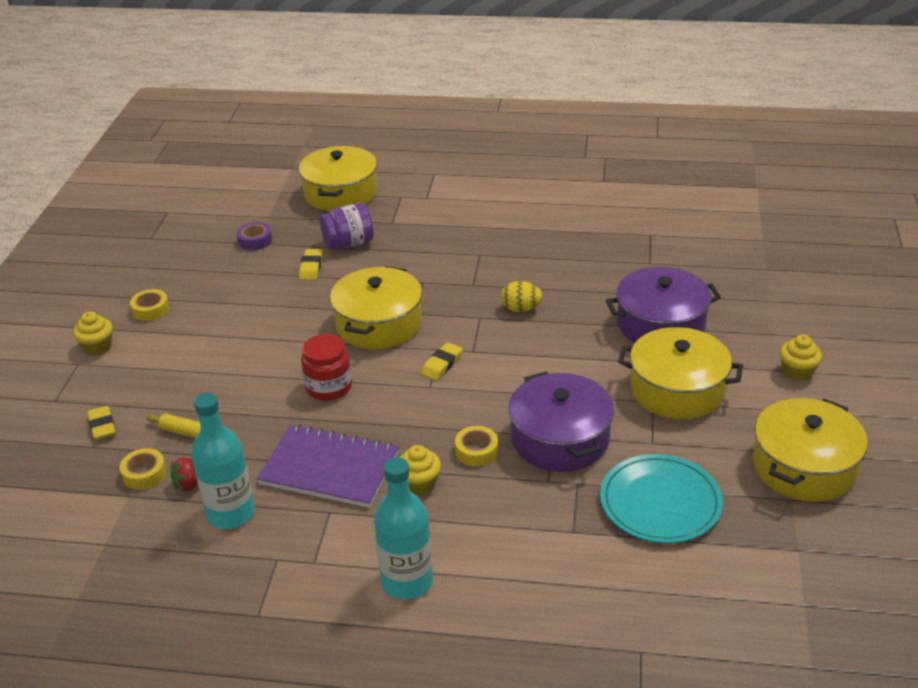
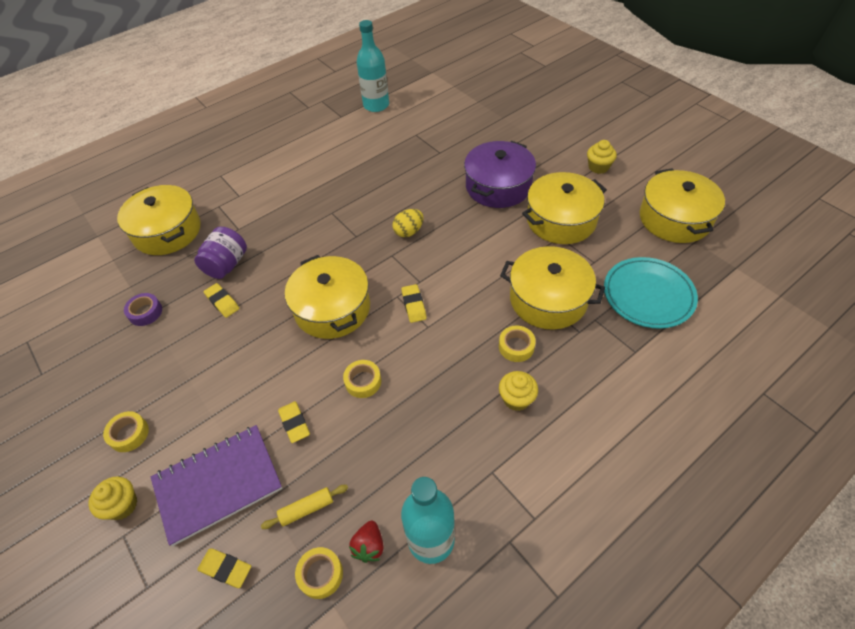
camera: 45 degrees left, 15 degrees up
(249, 378) = (294, 423): none -> yellow eraser
(329, 387) = (363, 381): red jar -> yellow tape
(329, 468) = (448, 440): purple notebook -> purple notebook (218, 484)
(407, 581) = (604, 473): turquoise bottle -> turquoise bottle (376, 105)
(560, 439) = (548, 299): purple pot -> yellow pot

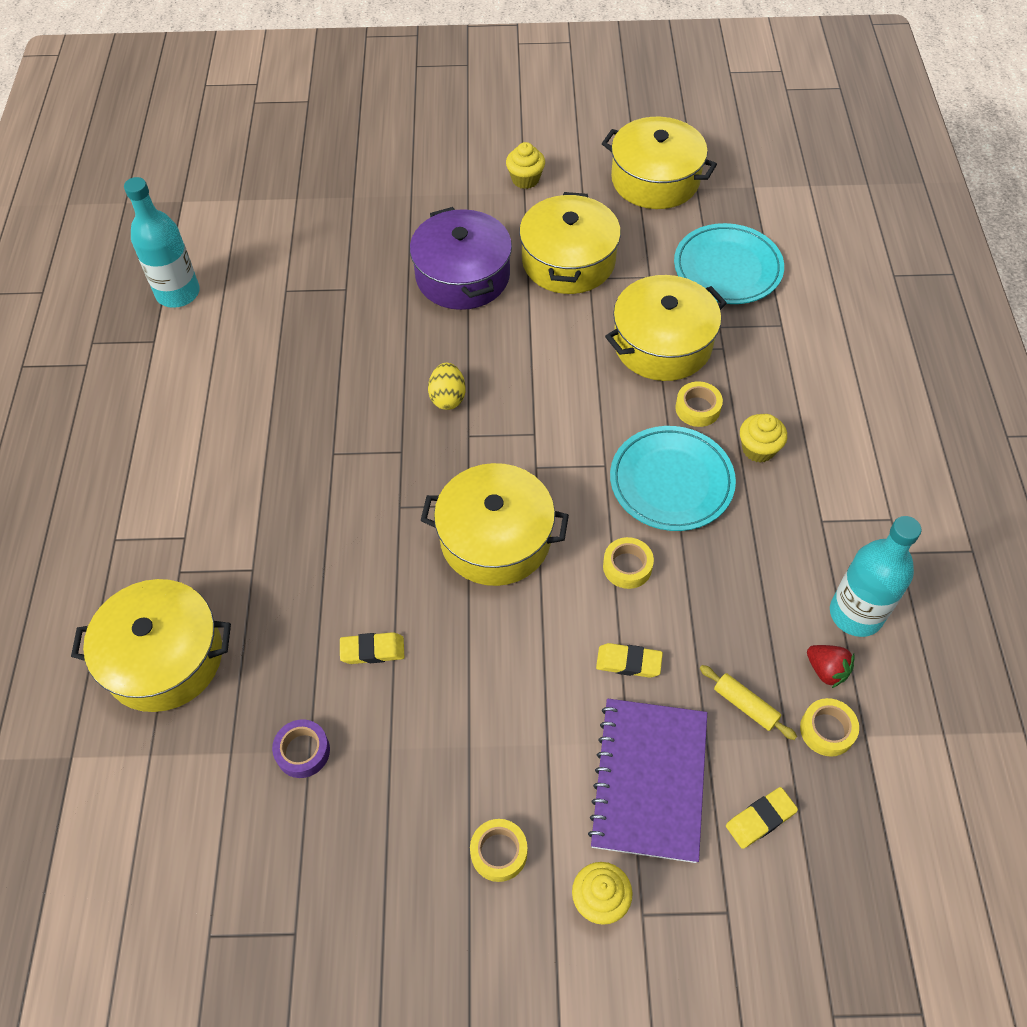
camera: 55 degrees left, 5 degrees up
(226, 265) = (308, 614): purple jar -> none
(307, 509) = (745, 705): yellow rolling pin -> yellow rolling pin turned 60 degrees counterclockwise
(413, 305) = (564, 459): yellow eraser -> none
(446, 366) = (671, 482): none -> turquoise plate

